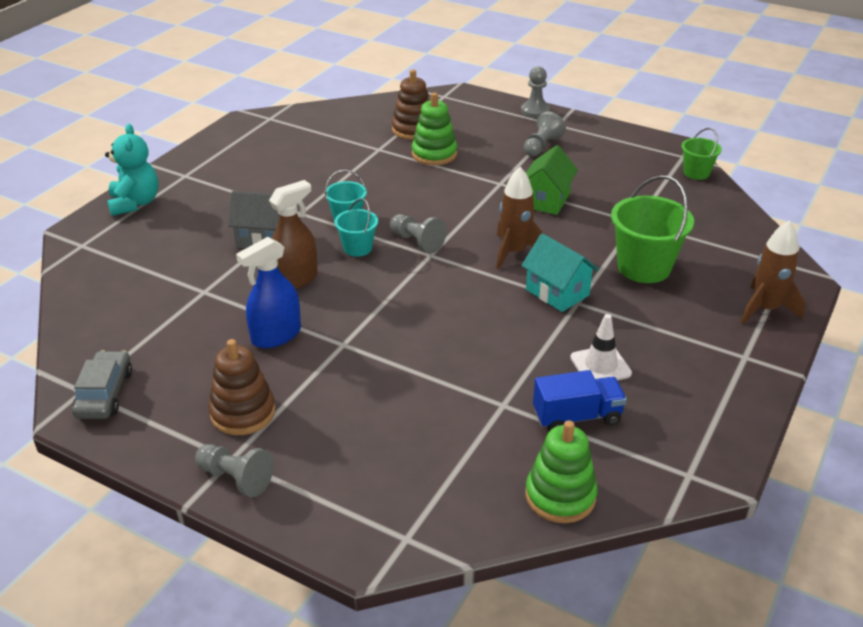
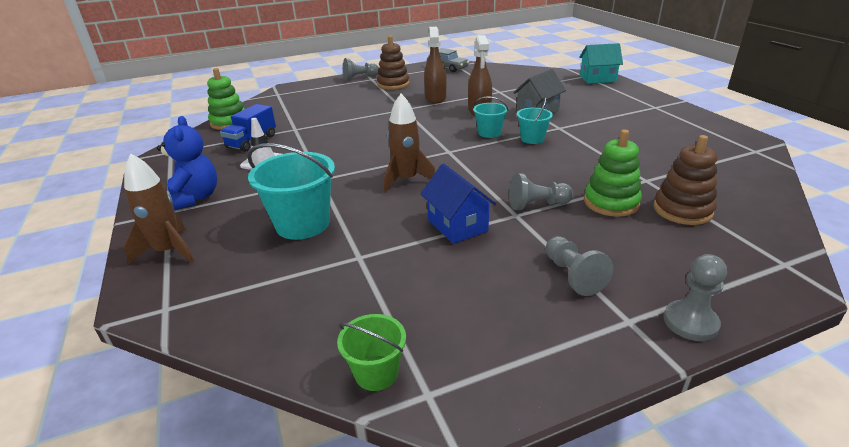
camera: 130 degrees right, 5 degrees down
(135, 203) = (624, 90): turquoise teddy bear -> none
(276, 335) = (435, 98): blue spray bottle -> brown spray bottle
(417, 242) = (470, 152): grey pawn -> grey pawn (537, 205)
(546, 200) = (457, 225): green house -> blue house
(557, 292) = (340, 176): turquoise house -> turquoise house (597, 79)
(644, 267) = (302, 224): green bucket -> turquoise bucket
(710, 358) = (194, 198): none -> blue teddy bear

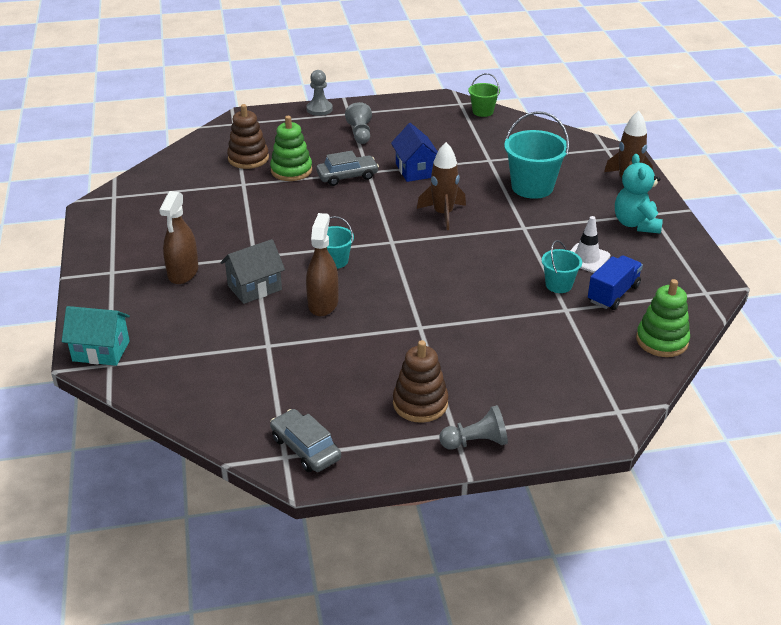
camera: 170 degrees left, 5 degrees up
(194, 198) = (636, 224): blue teddy bear -> turquoise teddy bear
(435, 98) = (367, 345): brown spray bottle -> brown spray bottle (183, 272)
(532, 139) = (296, 244): turquoise bucket -> turquoise bucket (558, 285)
(537, 205) = (347, 176): grey pawn -> grey car

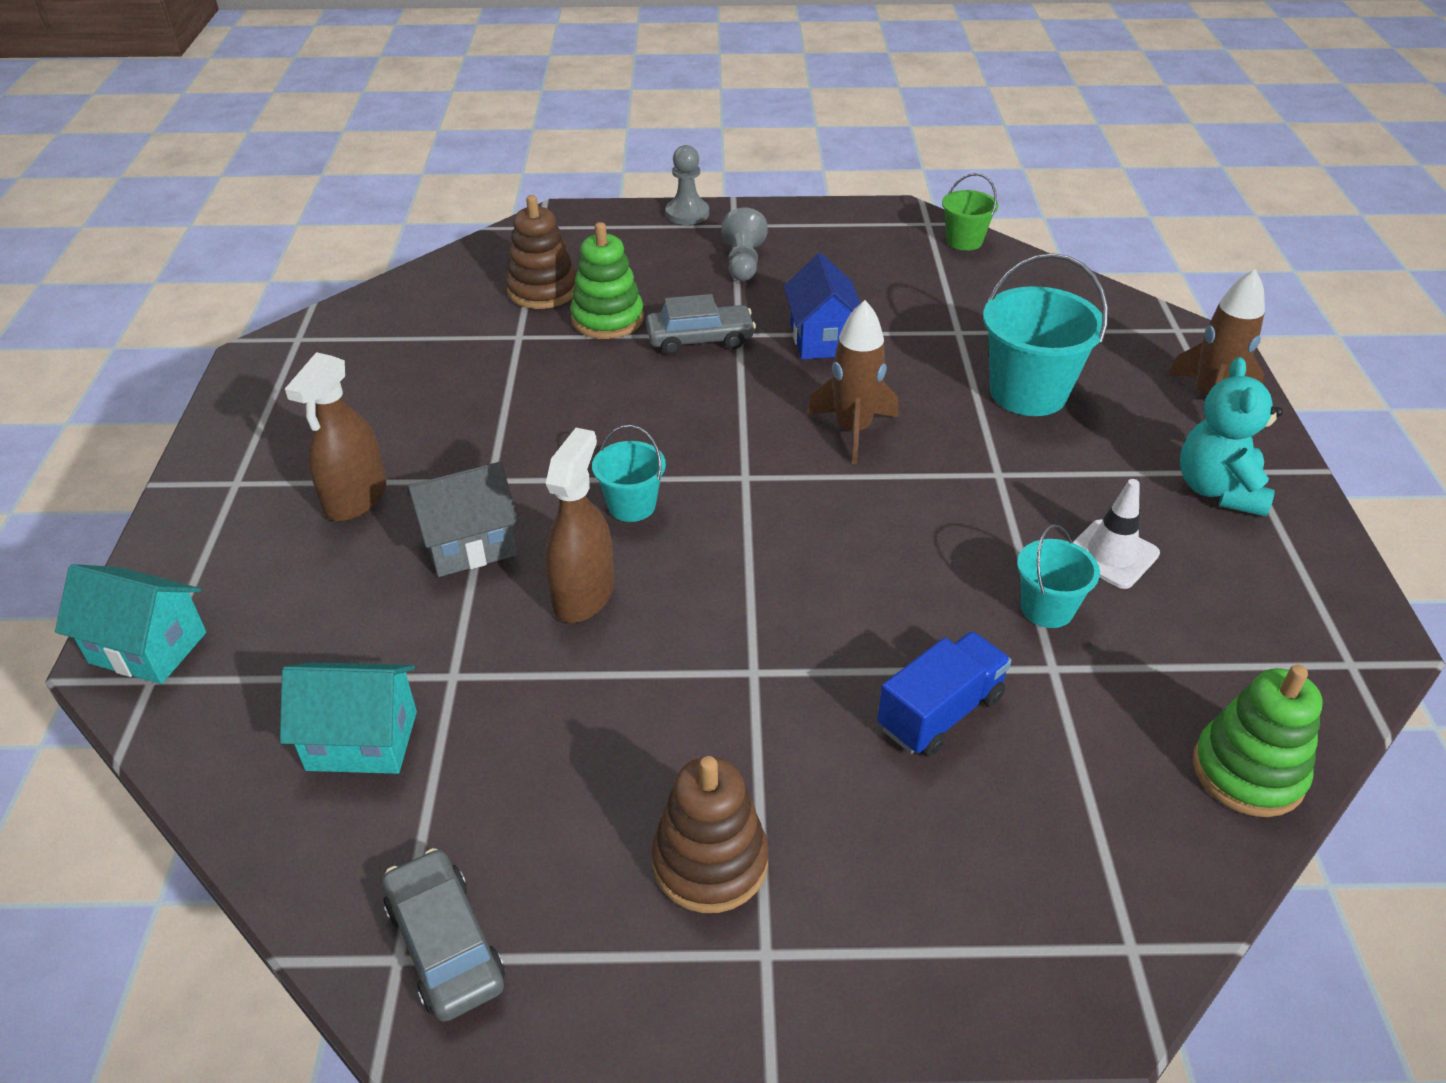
camera: 10 degrees right, 5 degrees up
(232, 377) = (362, 740): none -> turquoise house
(476, 442) = (805, 985): grey pawn -> none
(613, 294) = (1155, 643): blue truck -> blue truck (940, 713)

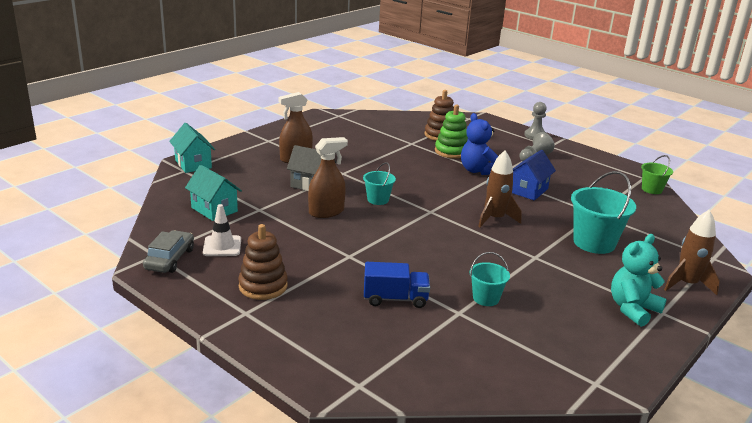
camera: 40 degrees right, 15 degrees down
(700, 339) = (477, 170): grey car -> blue teddy bear
(1111, 554) = (542, 300): white traffic cone -> white traffic cone (222, 246)
(1248, 772) = (487, 379): green stacking toy -> none

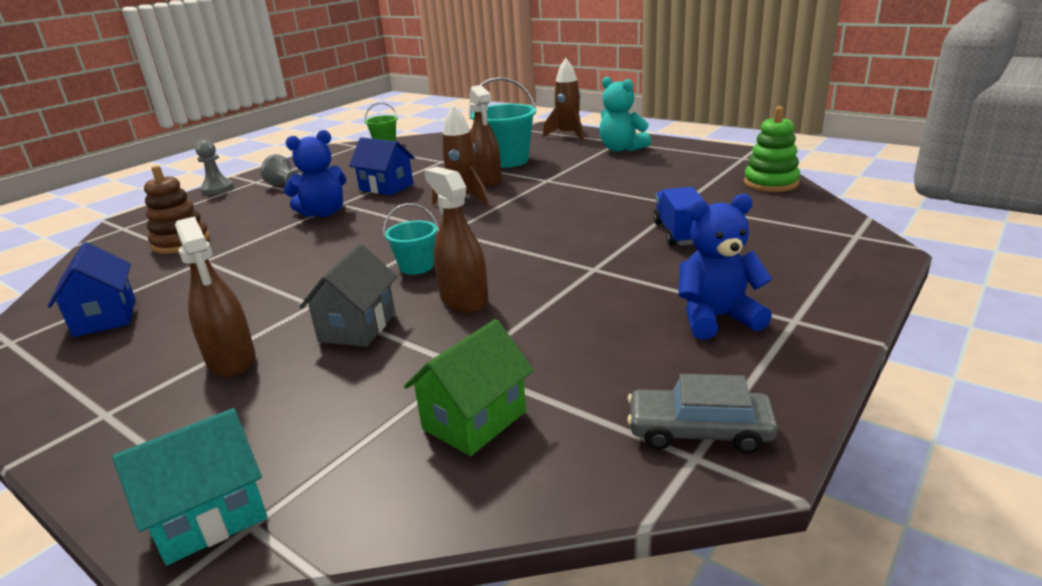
camera: 90 degrees left, 0 degrees up
(214, 209) = (474, 420): turquoise house -> green house
(222, 246) = (619, 379): white traffic cone -> none
(263, 286) = (716, 318): brown stacking toy -> blue teddy bear
(353, 129) = (105, 317): none -> blue house
(451, 151) = (251, 231): green stacking toy -> green stacking toy (771, 183)
(486, 298) = (644, 195): turquoise bucket -> none
(539, 230) = (486, 180): none -> brown spray bottle

